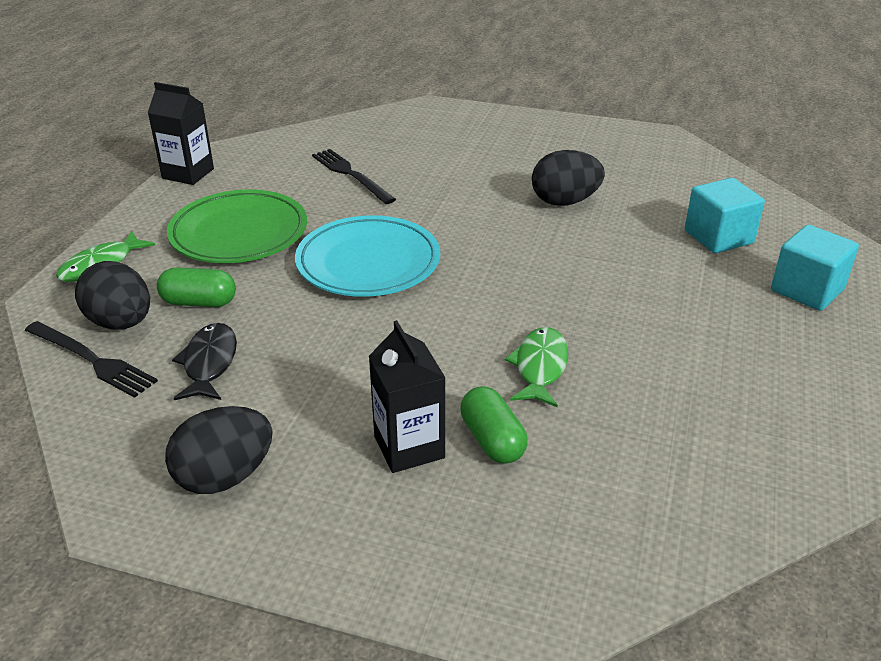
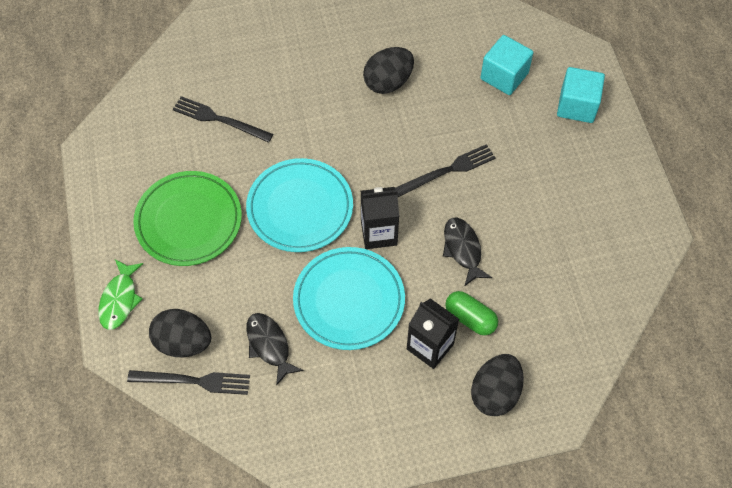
camera: 30 degrees left, 25 degrees up
(188, 173) = (93, 174): black carton -> black carton (379, 233)
(199, 302) = (218, 299): green capsule -> none
(225, 477) = (347, 419): black egg -> black egg (495, 393)
(346, 360) = (349, 300): none -> turquoise plate
(540, 367) = (463, 249): green fish -> black fish
(579, 290) = (448, 170): none -> black fork

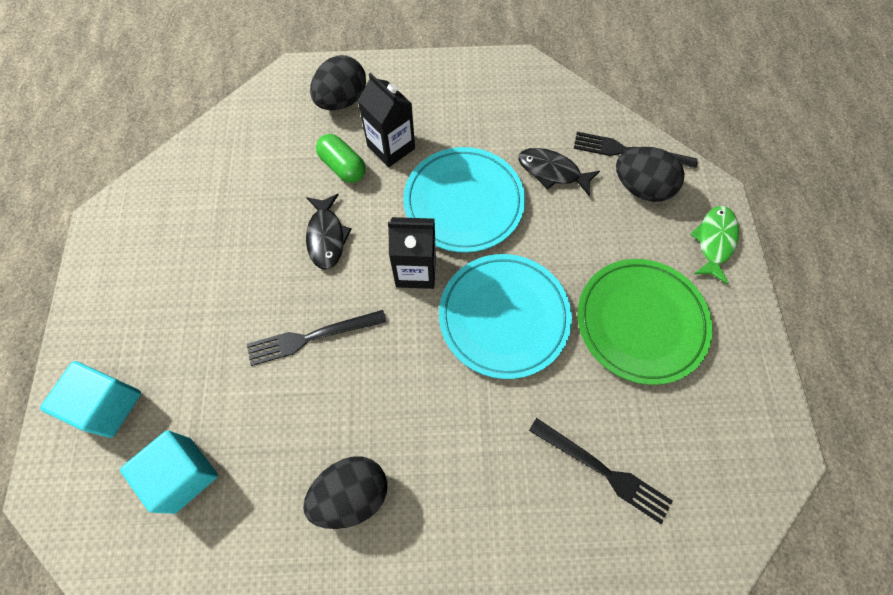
camera: 170 degrees left, 5 degrees up
(269, 345) = (552, 172): black fish -> black fish turned 135 degrees clockwise

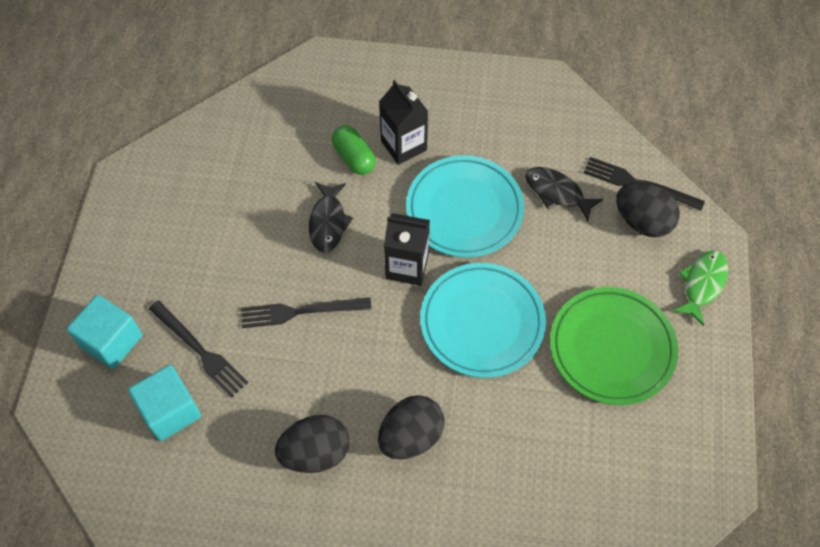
camera: 10 degrees right, 5 degrees down
(342, 100) = (363, 92): black egg -> black egg (411, 436)
(603, 471) = (546, 472): black fork -> black fork (200, 350)

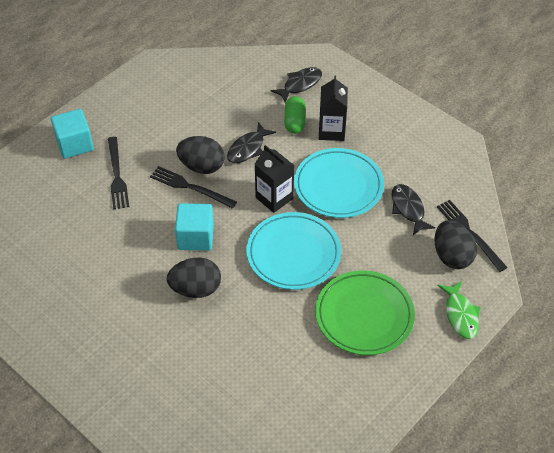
camera: 35 degrees right, 10 degrees down
(170, 411) = (75, 197): turquoise cube -> turquoise cube (195, 237)
(315, 453) = (134, 265): black egg -> black egg (202, 166)
(323, 107) = (300, 84): none -> black fish
(702, 284) = (460, 315): green fish -> green fish turned 105 degrees clockwise

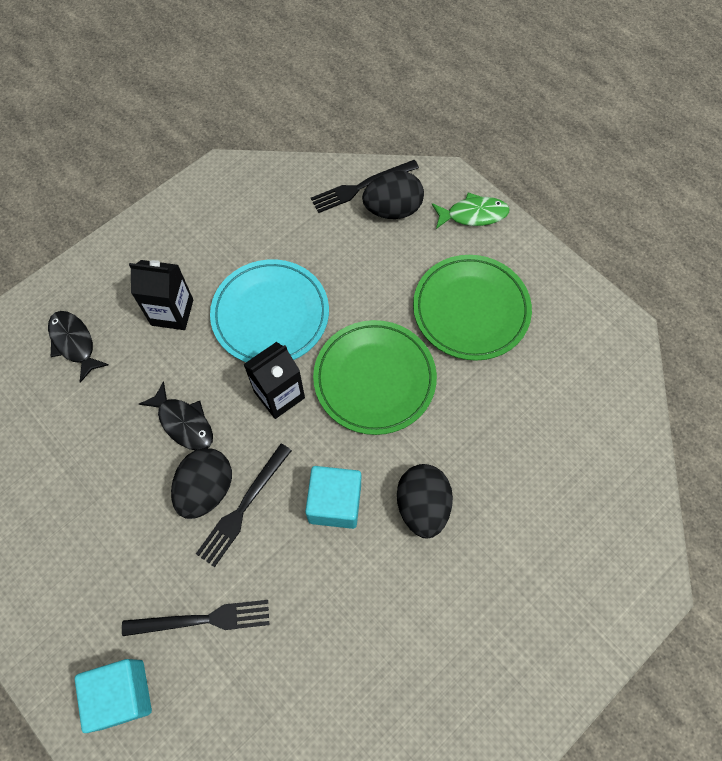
camera: 85 degrees left, 15 degrees up
(293, 254) = (374, 379): turquoise plate -> green plate
(294, 122) = (145, 357): green capsule -> none
(408, 209) = (318, 242): black fish -> none

